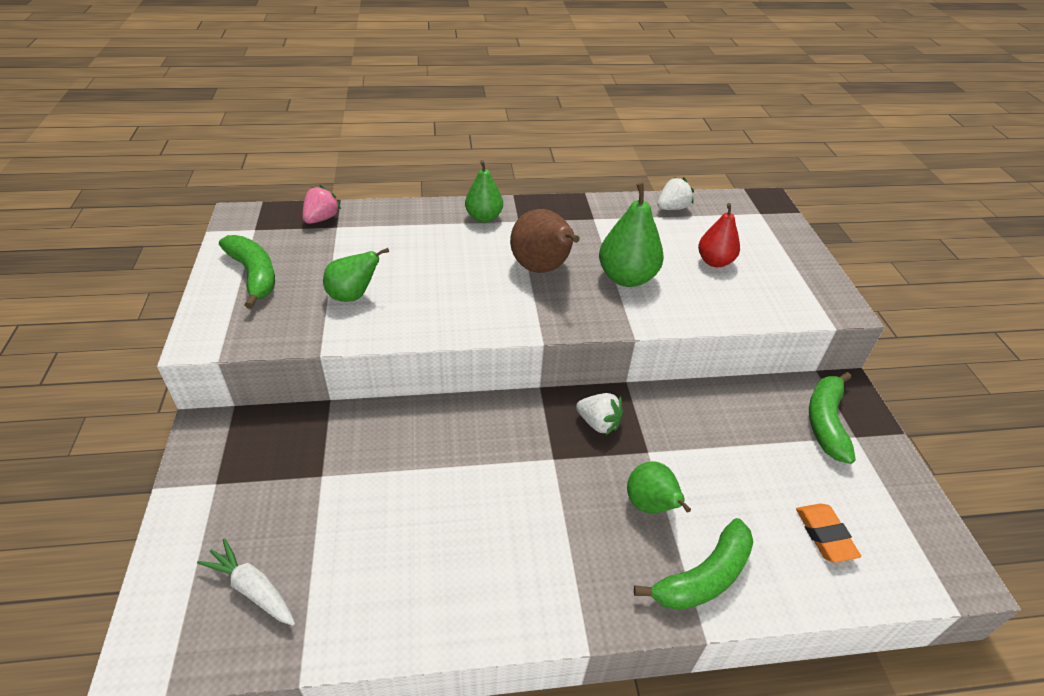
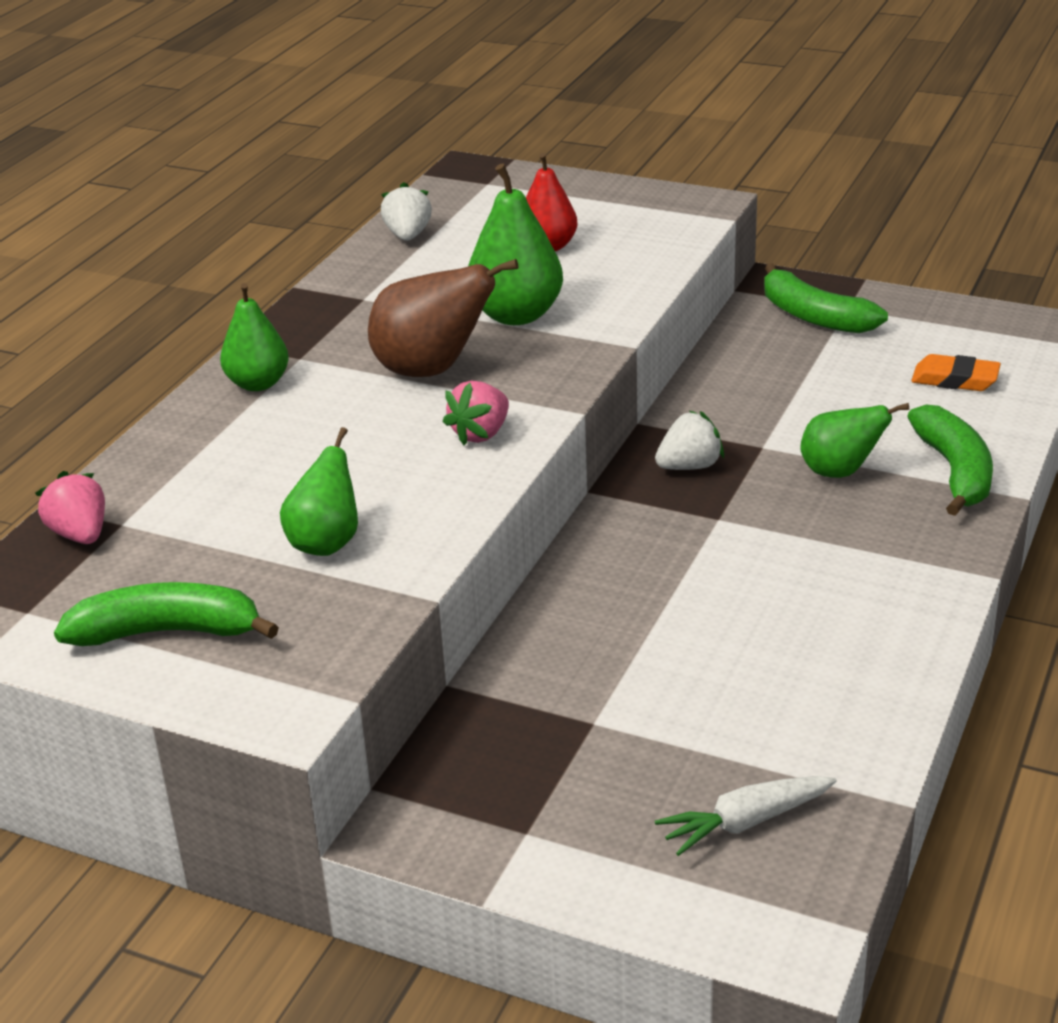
camera: 55 degrees left, 10 degrees down
(491, 311) = (481, 434): none -> pink strawberry

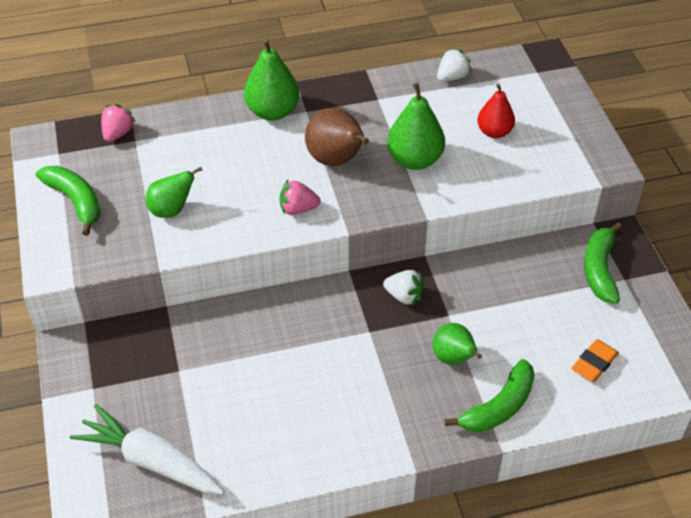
camera: 50 degrees right, 15 degrees up
(258, 383) = (272, 112): green pear -> green pear, size x1.50
(745, 822) = (151, 461): white carrot -> white carrot, size x1.71
(955, 379) = (594, 363): orange eraser -> orange eraser turned 60 degrees clockwise

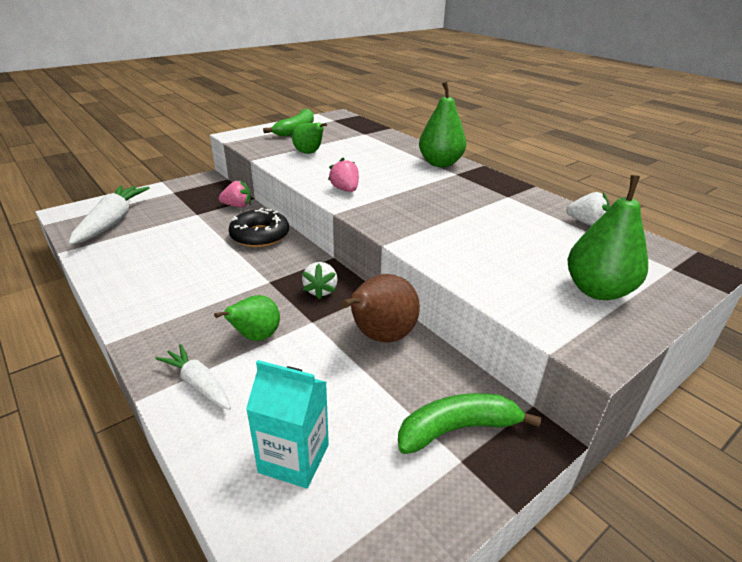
camera: 65 degrees right, 15 degrees down
(118, 133) = (365, 129): pink strawberry -> pink strawberry (237, 206)
(271, 319) = (260, 236): none -> black donut
(337, 160) = (414, 193): brown pear -> brown pear (380, 337)
(415, 160) = (453, 225): green pear -> green pear (597, 290)
(494, 132) = (543, 259): red pear -> none
(499, 407) = (198, 384): green banana -> white carrot
(594, 363) = (294, 458): orange eraser -> turquoise carton

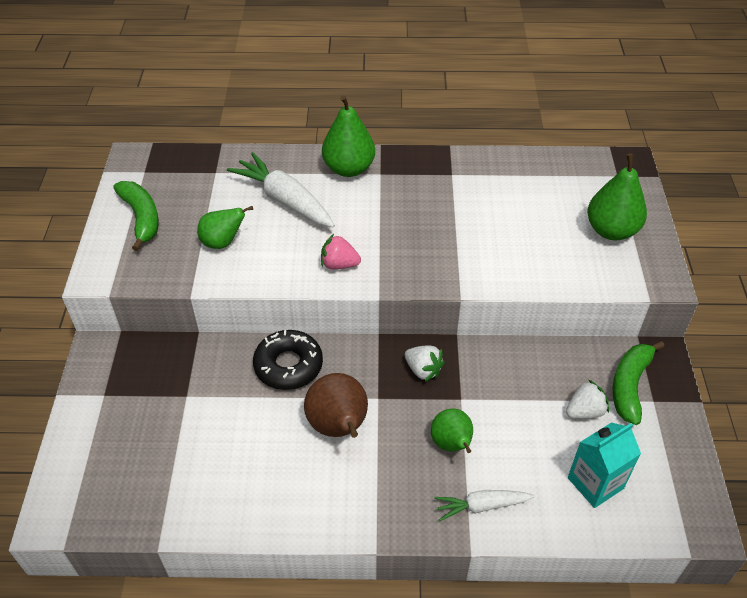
camera: 50 degrees left, 15 degrees up
(112, 222) = (128, 479): white carrot -> white carrot (285, 200)
(237, 206) = (203, 353): pink strawberry -> none
(380, 337) = (514, 368): brown pear -> brown pear (339, 427)
(586, 223) = (531, 166): white strawberry -> white strawberry (584, 411)

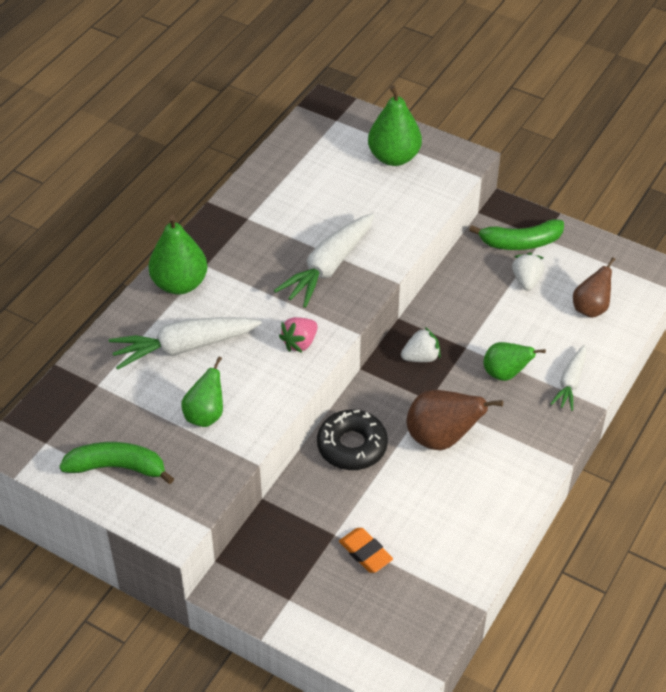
camera: 60 degrees left, 0 degrees up
(177, 426) = (365, 553): none -> orange eraser
(440, 245) = (328, 267): none -> white carrot
(595, 483) = (590, 308): turquoise carton -> brown pear
(629, 385) = (520, 242): green banana -> green banana turned 60 degrees counterclockwise

